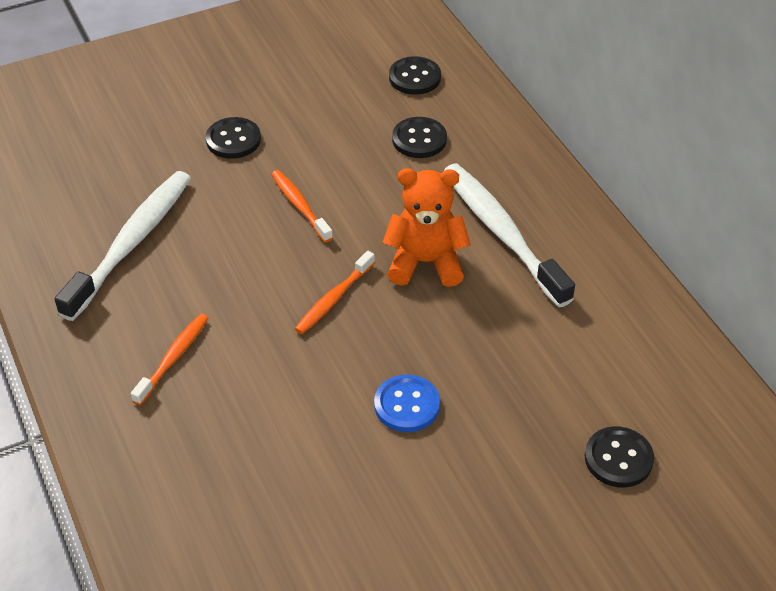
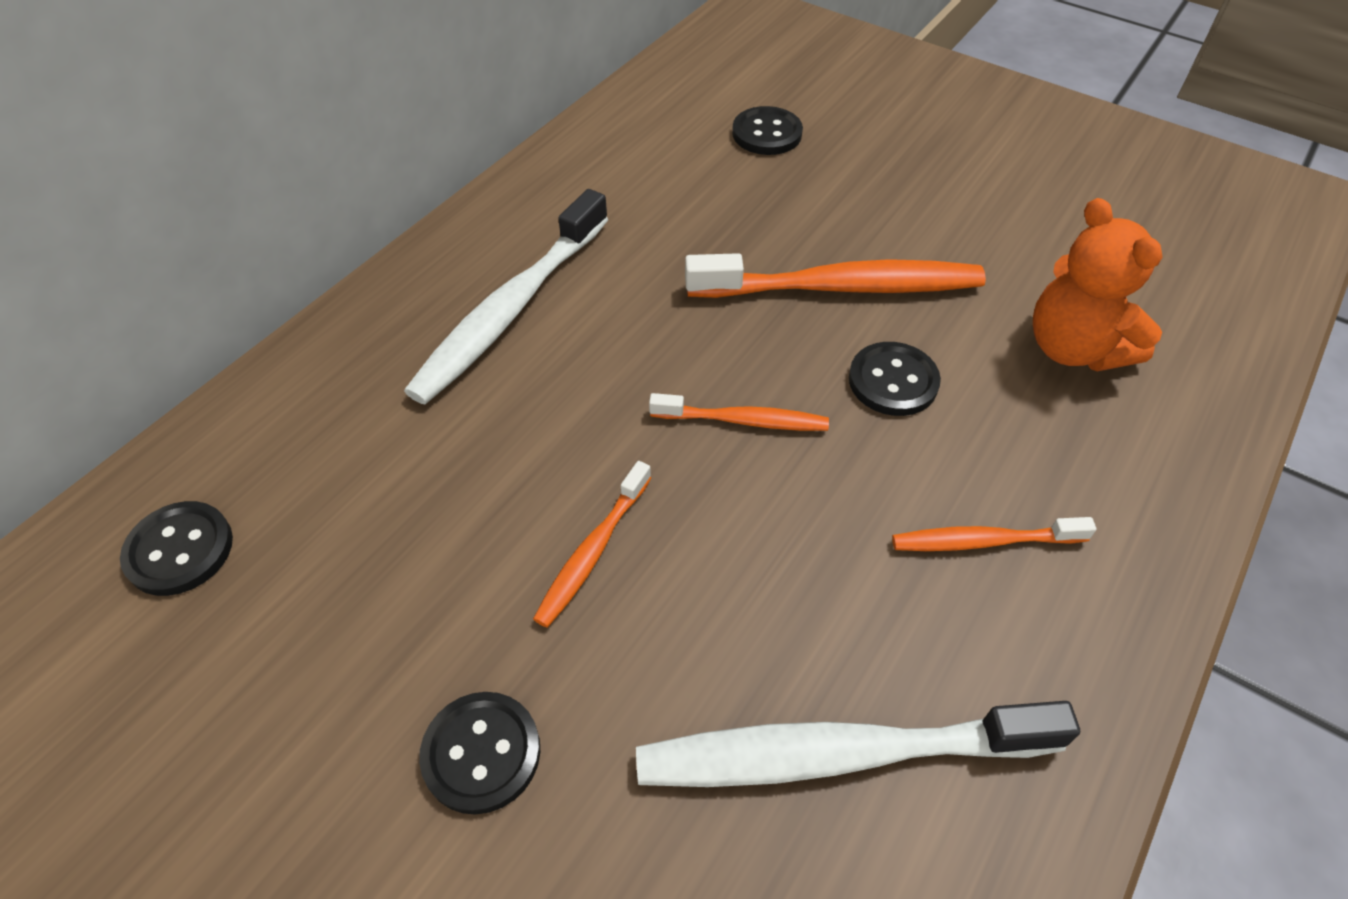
camera: 120 degrees left, 5 degrees up
(407, 405) = (840, 287): blue button -> orange toothbrush
(419, 139) = (353, 472): black button -> black button (893, 381)
(425, 262) = (612, 359): orange teddy bear -> orange teddy bear (1073, 348)

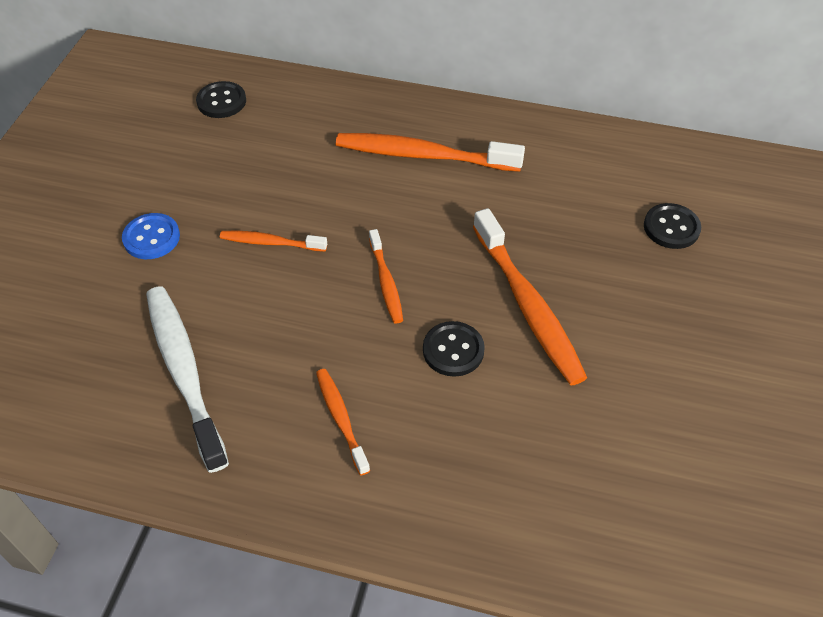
camera: 70 degrees right, 0 degrees up
(481, 753) = (151, 238): black button -> blue button
(511, 309) = (424, 155): white toothbrush -> orange toothbrush
(1073, 348) = (538, 453): orange teddy bear -> none

